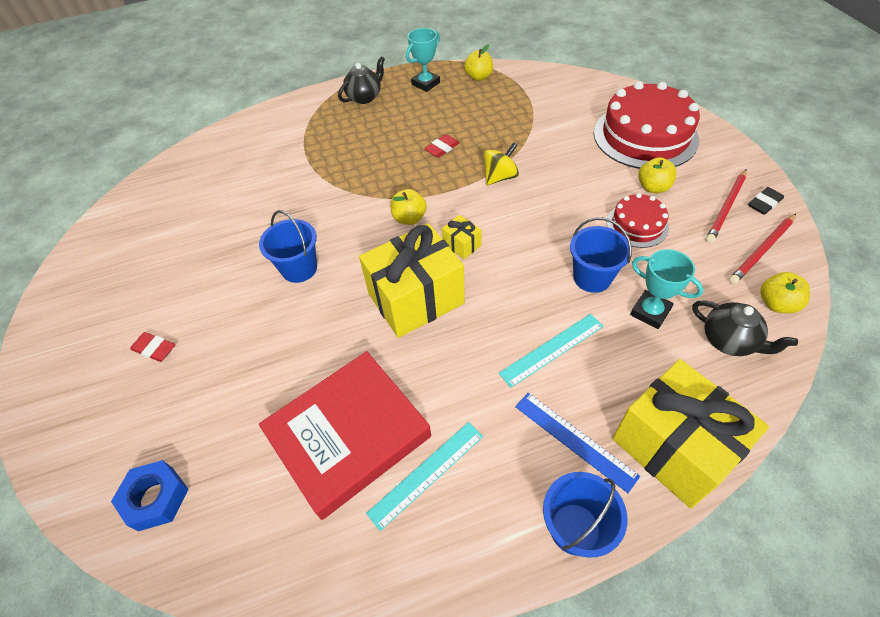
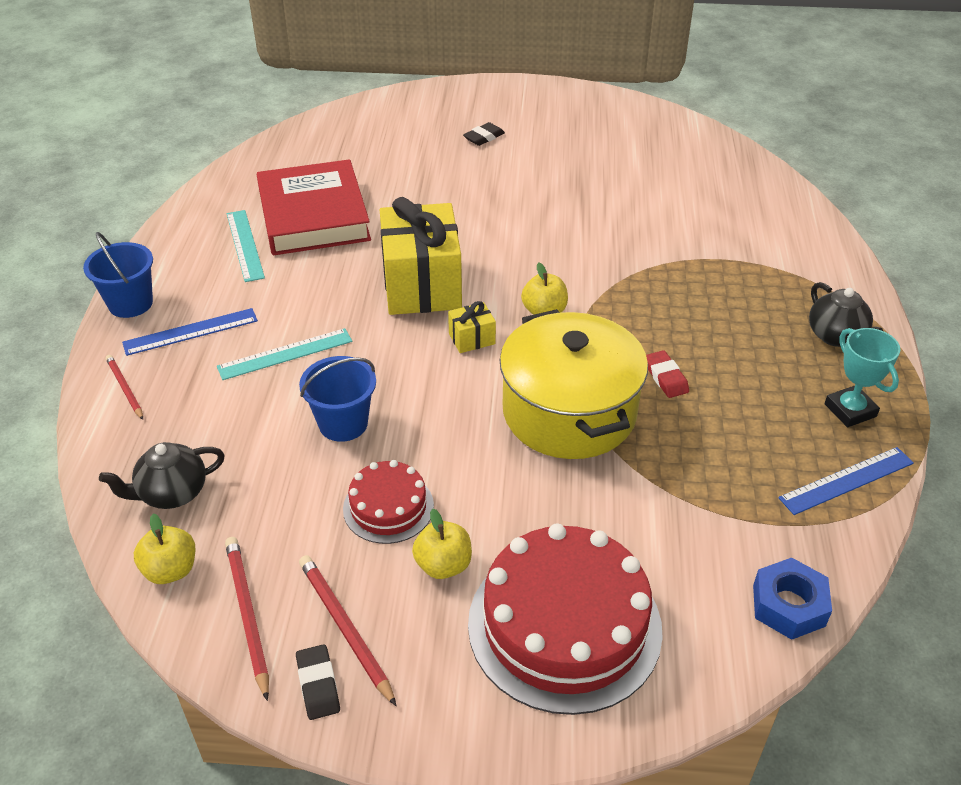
camera: 110 degrees right, 10 degrees down
(154, 349) = (484, 137): red eraser -> black eraser
(156, 498) = (345, 129): blue nut -> blue nut (788, 605)
(299, 268) = (521, 222): blue bucket -> none
(478, 77) = (847, 481): yellow apple -> blue ruler
(500, 177) = (569, 412): yellow spinning top -> yellow pot
(552, 349) = (285, 354): turquoise ruler -> turquoise ruler turned 75 degrees clockwise
(650, 312) = (260, 448): turquoise trophy -> none
(673, 447) = (125, 388): yellow gift -> red pencil

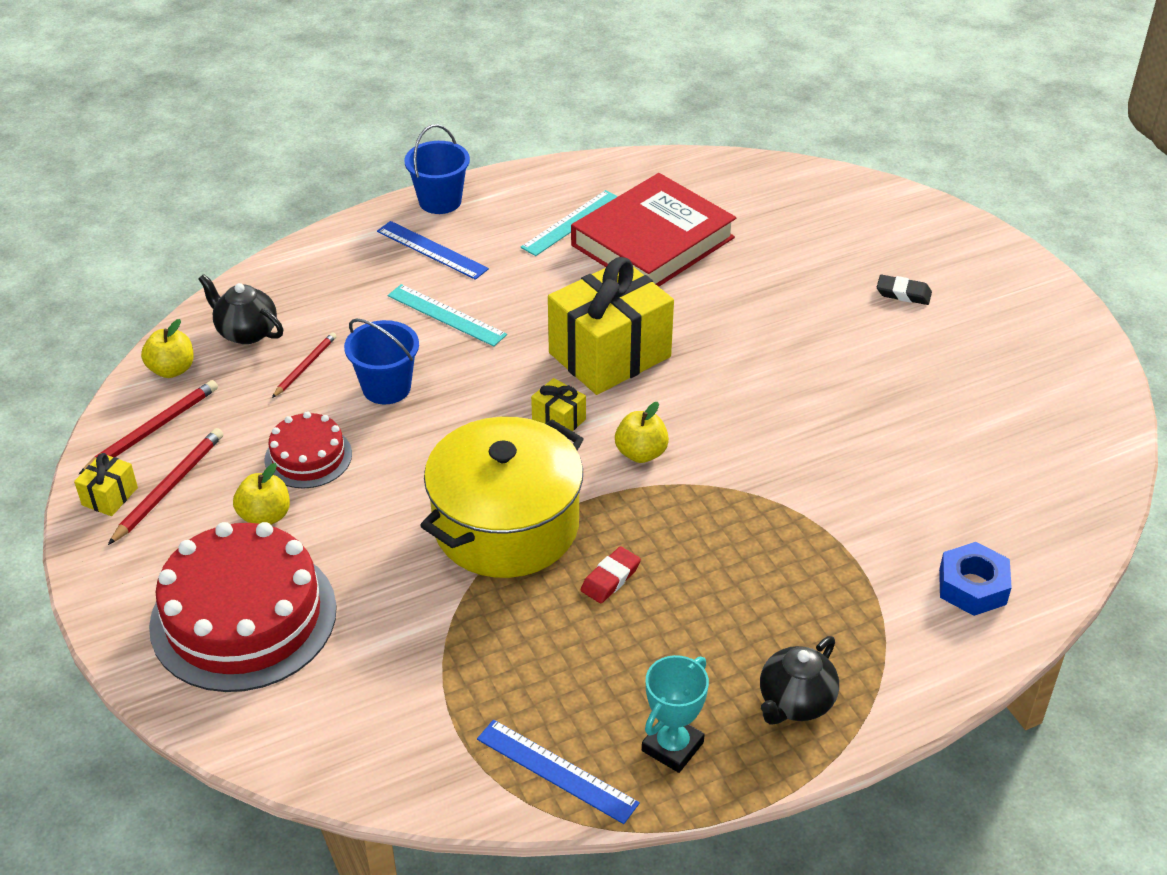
camera: 60 degrees right, 0 degrees up
(125, 388) = (340, 250): red pencil -> red pencil (305, 366)
(318, 685) = (110, 496): black eraser -> yellow gift
(788, 605) = (354, 767): blue nut -> blue nut (972, 586)

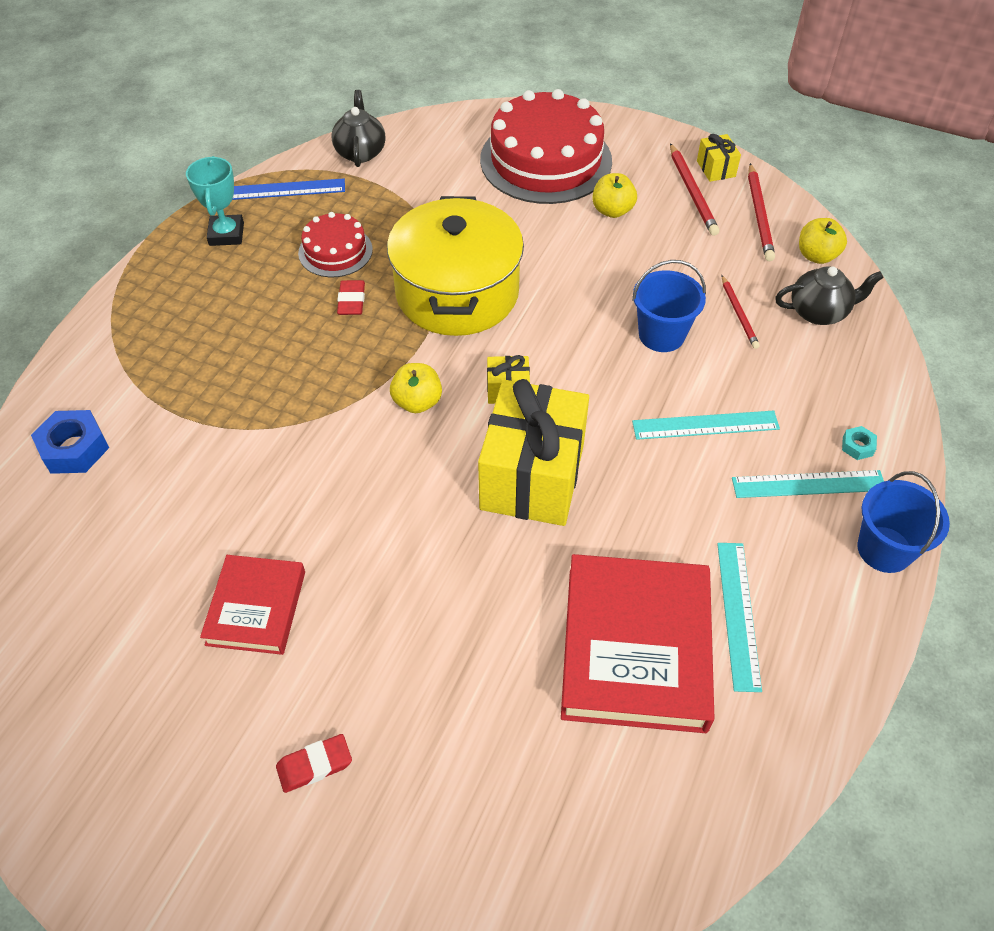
camera: 140 degrees right, 10 degrees up
(308, 457) = (641, 257): red cake -> red cake (335, 251)
(367, 249) = (857, 446): none -> turquoise nut
(432, 250) = (808, 484): blue ruler -> turquoise ruler
(795, 702) = (165, 297): black teapot -> black teapot (360, 152)
(885, 387) = (256, 608): none -> red book
(903, 293) = (314, 765): black eraser -> red eraser

